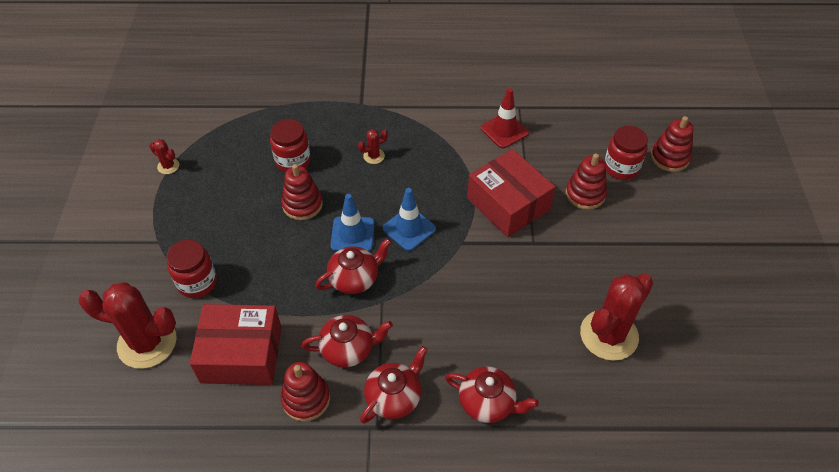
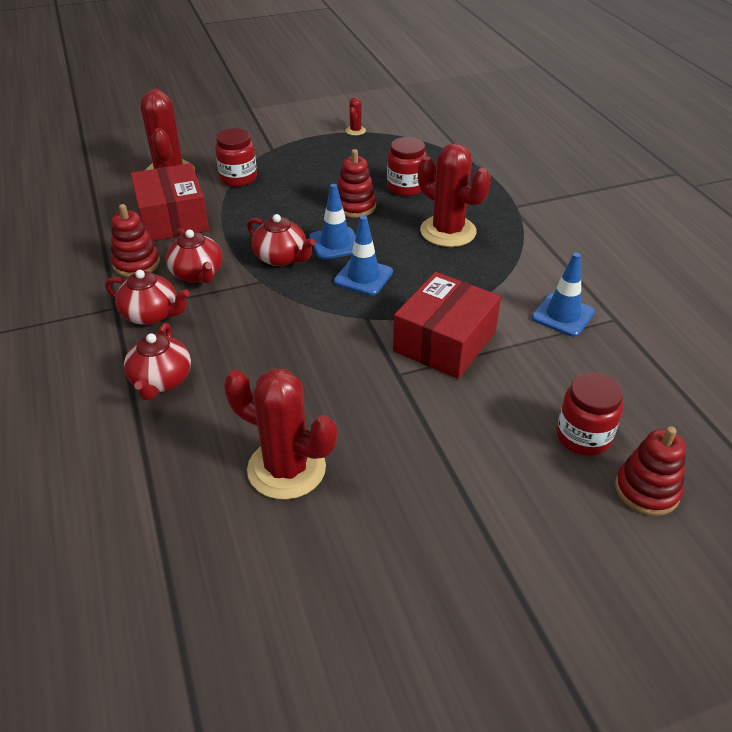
camera: 70 degrees right, 10 degrees down
(374, 156) = (448, 231): red cactus -> red cactus, size x2.27
(504, 130) = (563, 315): red traffic cone -> blue traffic cone
(585, 194) = (507, 407): red stacking toy -> none

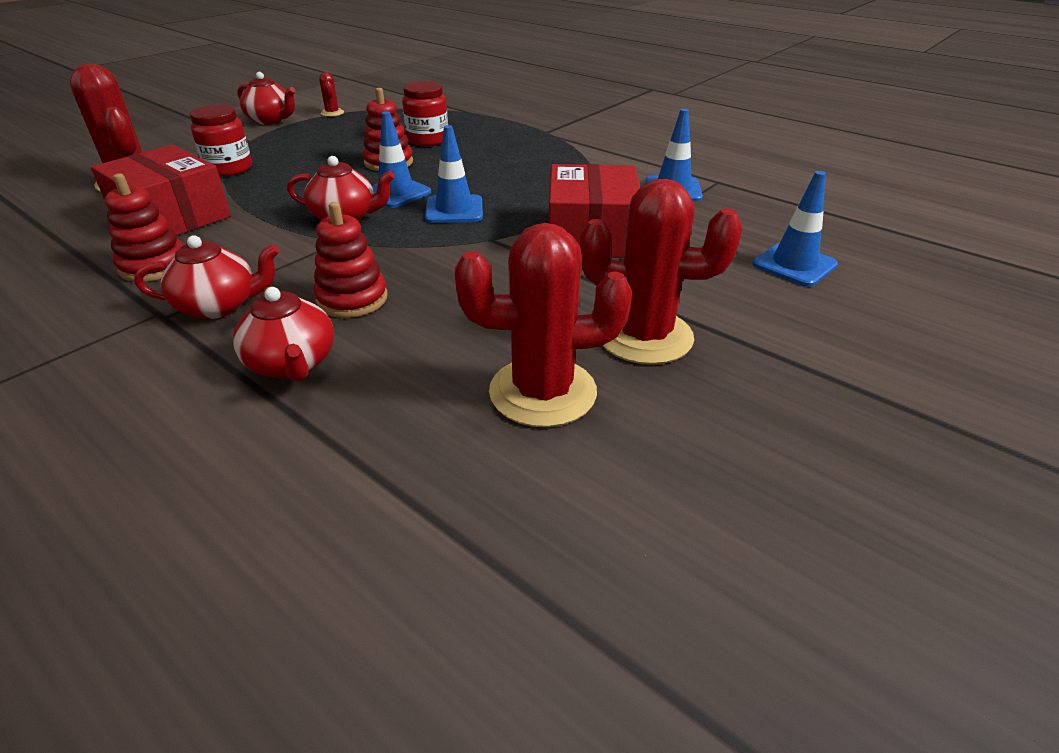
camera: 30 degrees left, 5 degrees down
(197, 274) = (251, 254): red teapot -> red teapot (271, 120)
(448, 231) = (503, 160): red cactus -> red cactus (644, 336)
(583, 437) = (794, 265): red jar -> blue traffic cone
(646, 490) = (890, 284): red stacking toy -> red stacking toy (352, 299)

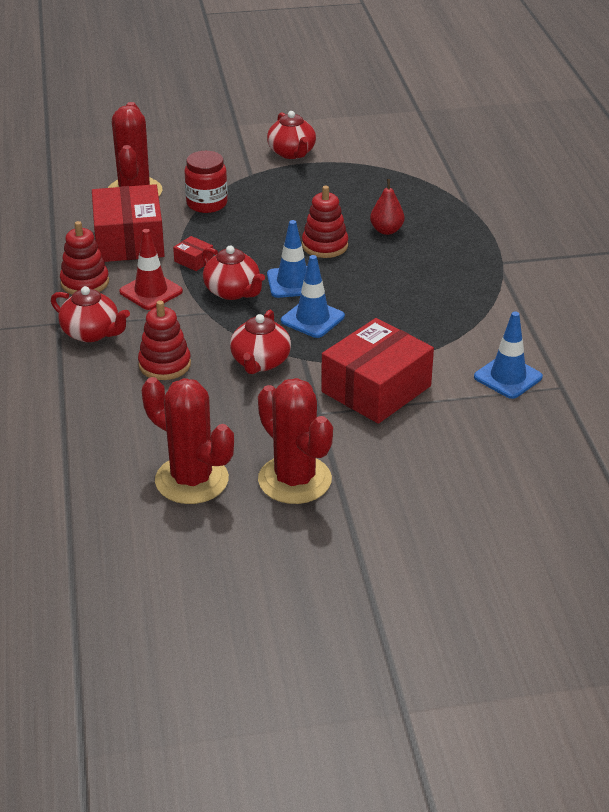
camera: 40 degrees right, 0 degrees up
(251, 246) = (151, 291): none -> red traffic cone
(269, 209) = (194, 260): none -> red box
(292, 364) = (91, 393): red teapot -> red teapot (260, 362)
(332, 113) = (349, 161): red cactus -> none
(428, 140) = (386, 230): red jar -> red pear
(794, 265) = (482, 487): blue traffic cone -> none

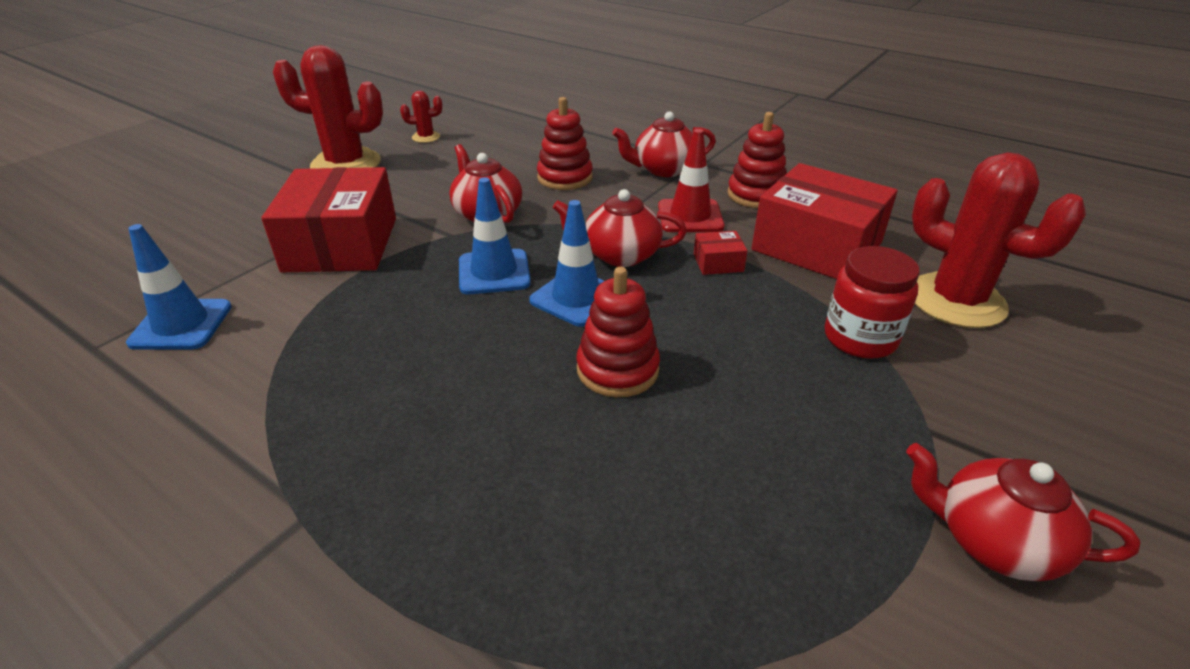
camera: 135 degrees right, 0 degrees up
(192, 480) = (426, 137): red cactus -> red cactus, size x0.44
(386, 230) = (571, 458): red pear -> none

